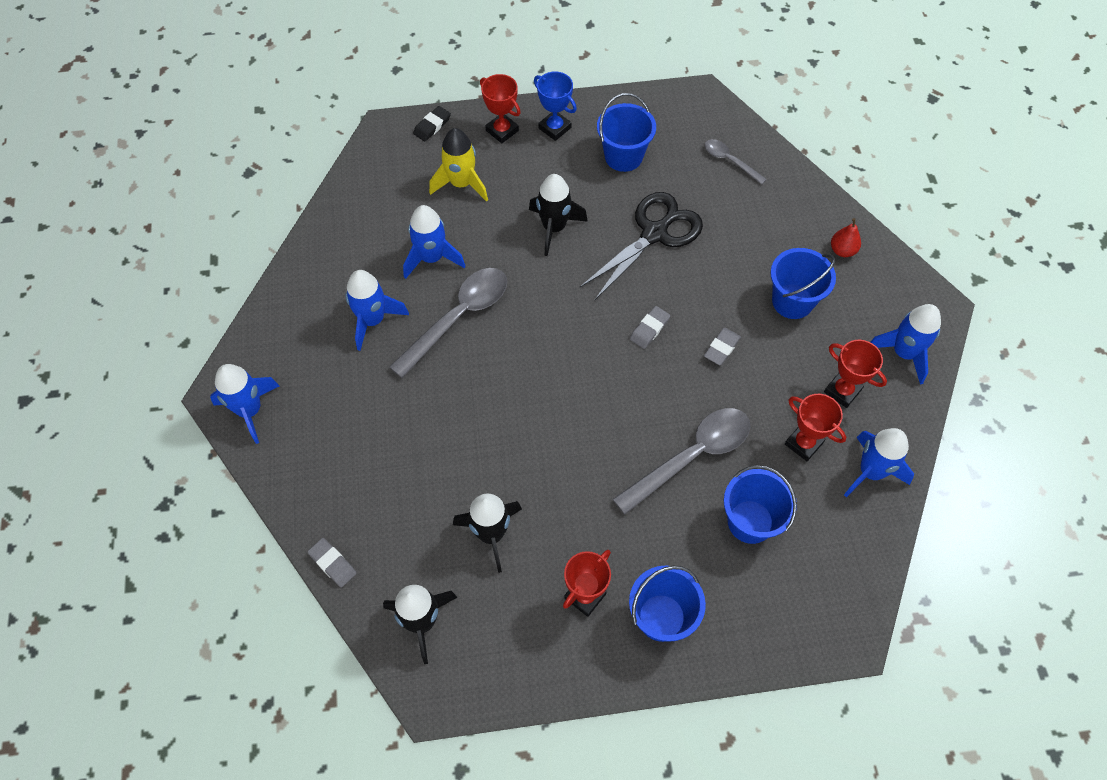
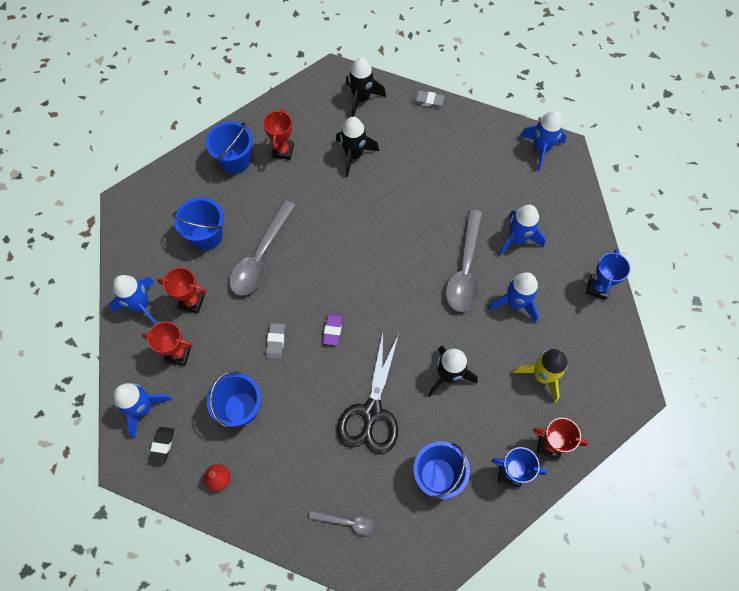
camera: 150 degrees right, 5 degrees up
(334, 229) = (597, 288): none -> blue trophy
(432, 126) = (605, 417): black eraser -> black eraser (162, 446)
(649, 329) = (333, 330): grey eraser -> purple eraser

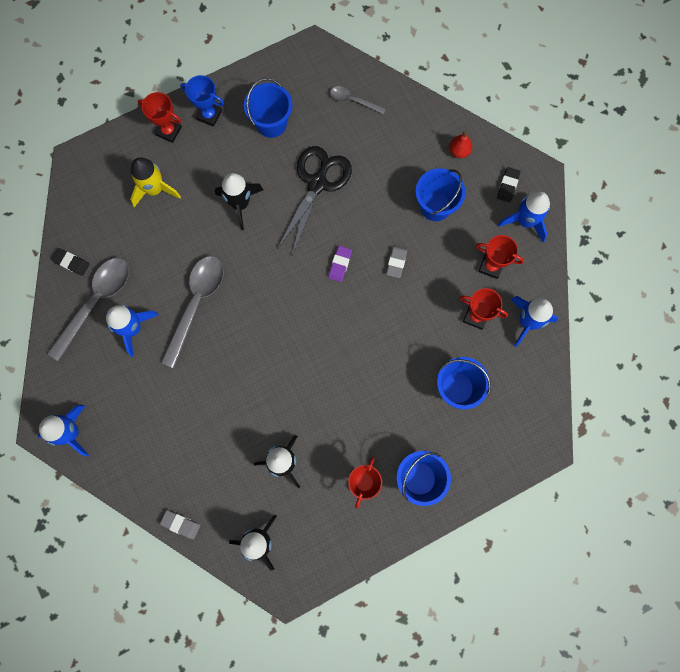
camera: 170 degrees left, 10 degrees up
(260, 257) = (402, 354): grey spoon -> grey spoon (96, 302)
(515, 302) = (157, 261): blue rocket -> none
(597, 288) = (71, 263): blue trophy -> black eraser

